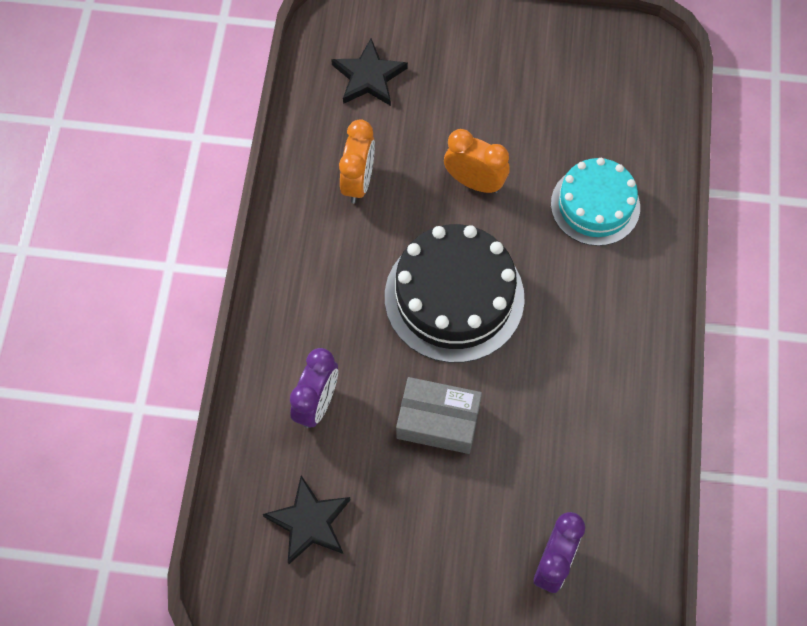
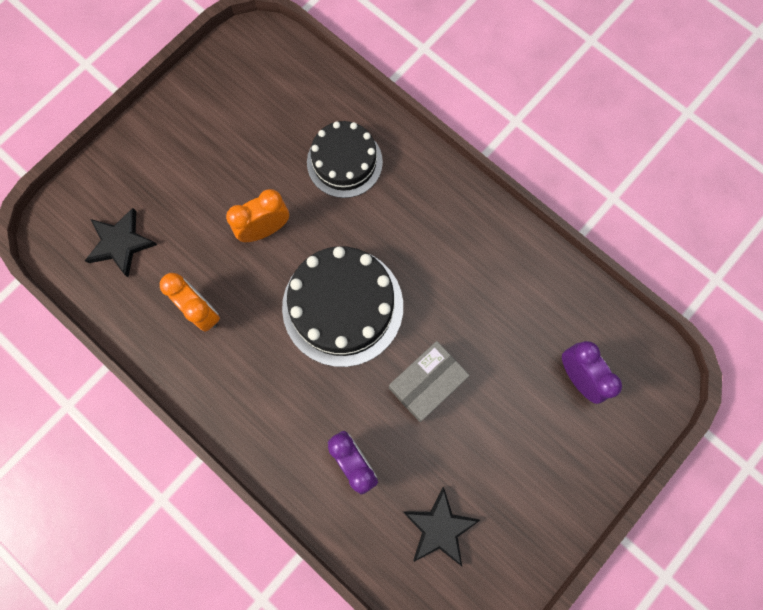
camera: 55 degrees left, 10 degrees up
(595, 205) = (344, 162): turquoise cake -> black cake

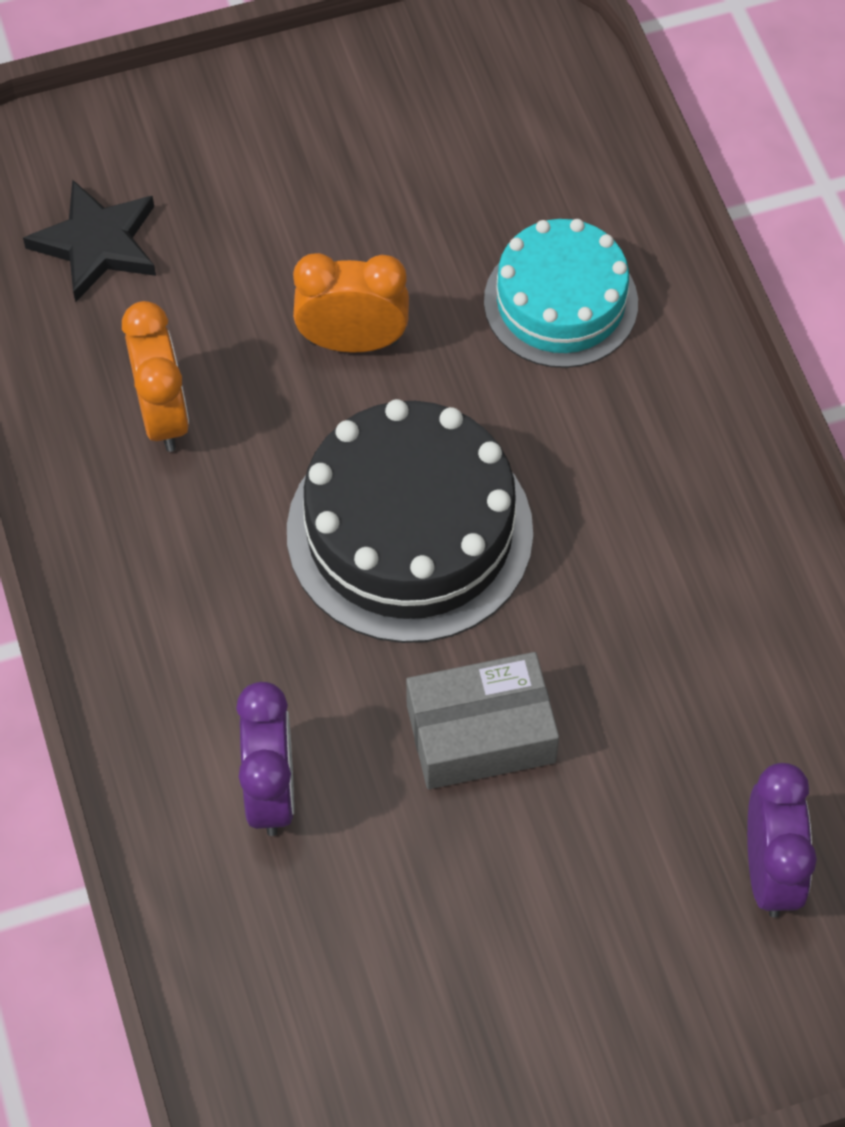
camera: 30 degrees right, 15 degrees down
(344, 162) = (561, 302): black cake -> turquoise cake
(439, 528) = (352, 982): black star -> none

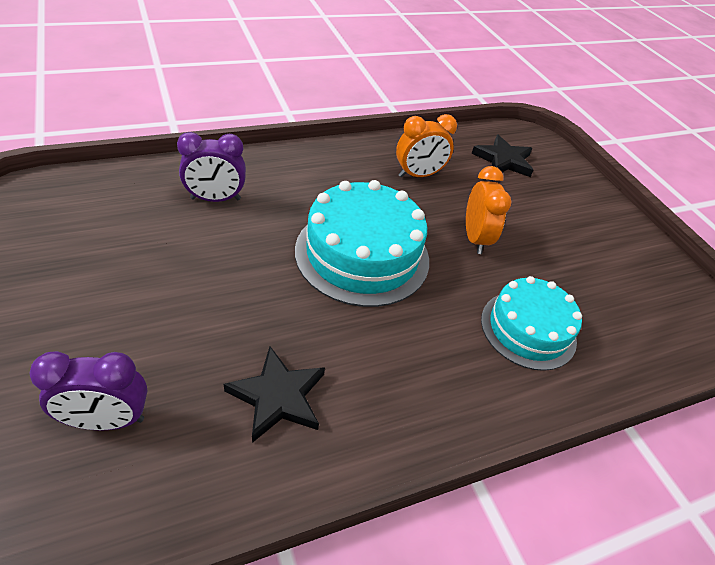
camera: 80 degrees right, 15 degrees down
(409, 531) = (362, 254): black cake -> turquoise cake
(480, 733) = (235, 276): grey box -> none
(713, 655) = (278, 396): none -> black star

